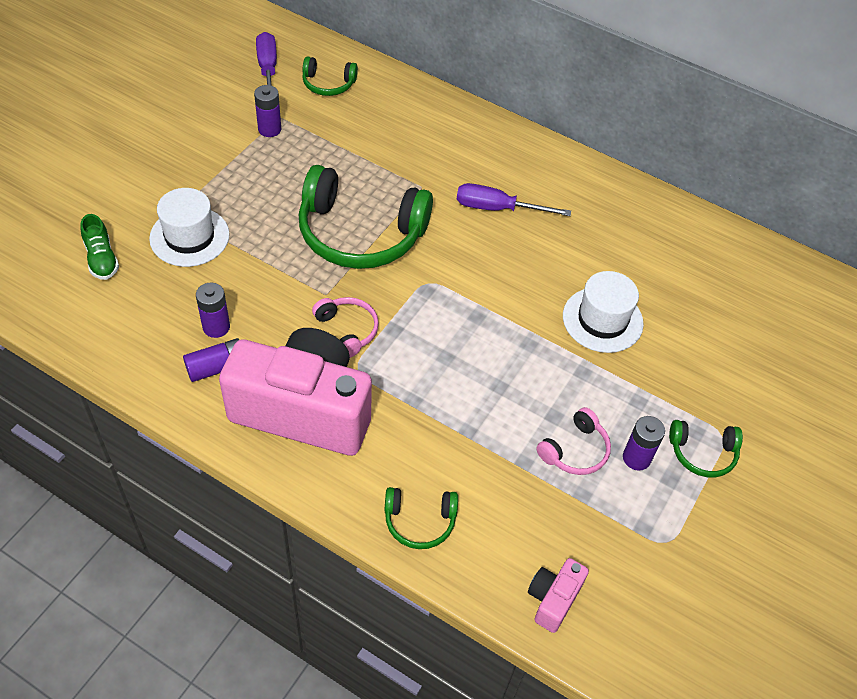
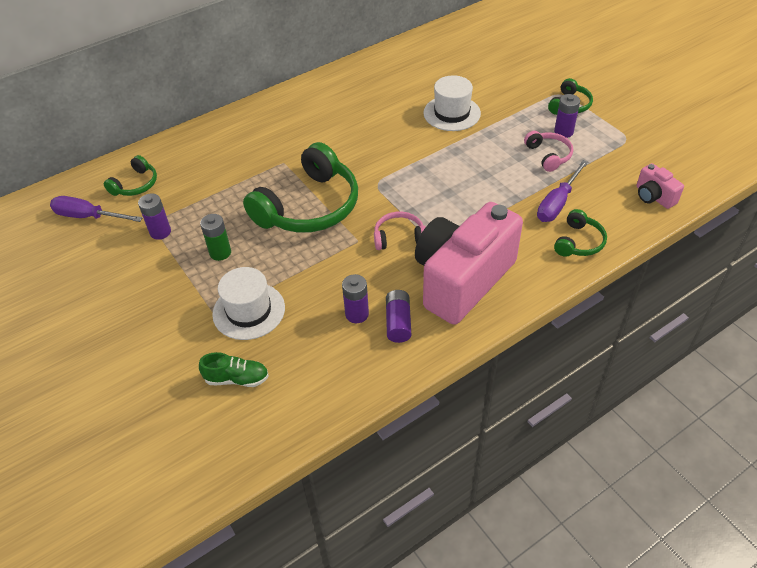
camera: 60 degrees left, 5 degrees down
(260, 185) = (220, 252): none -> green battery
(498, 208) = (329, 131): purple screwdriver -> purple screwdriver (557, 203)

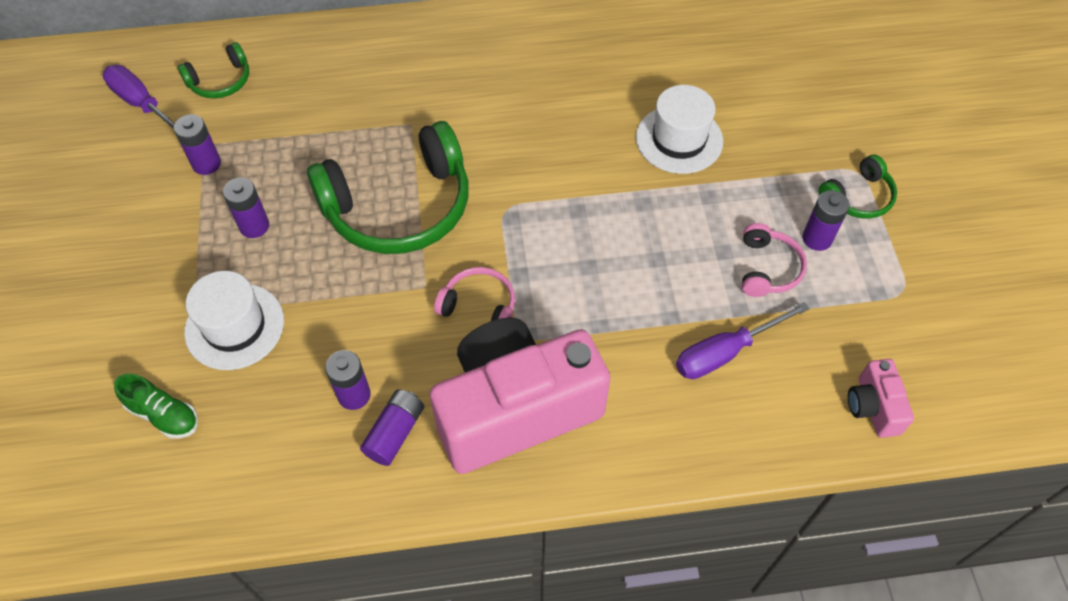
camera: 25 degrees right, 10 degrees up
(220, 252) = (254, 226): green battery -> purple battery
(579, 242) = (711, 429): green headphones -> none

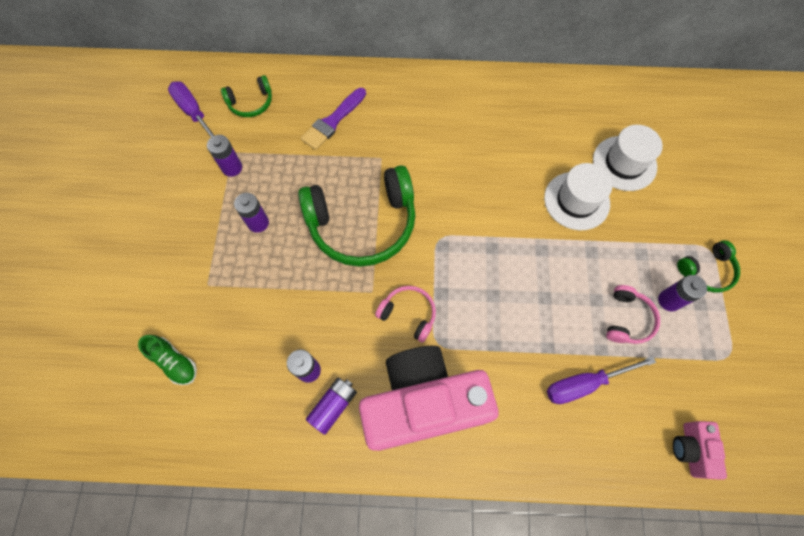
camera: 10 degrees right, 10 degrees up
(234, 326) = (233, 301): white hat -> white hat (624, 163)
(338, 89) = (333, 121): none -> purple brush

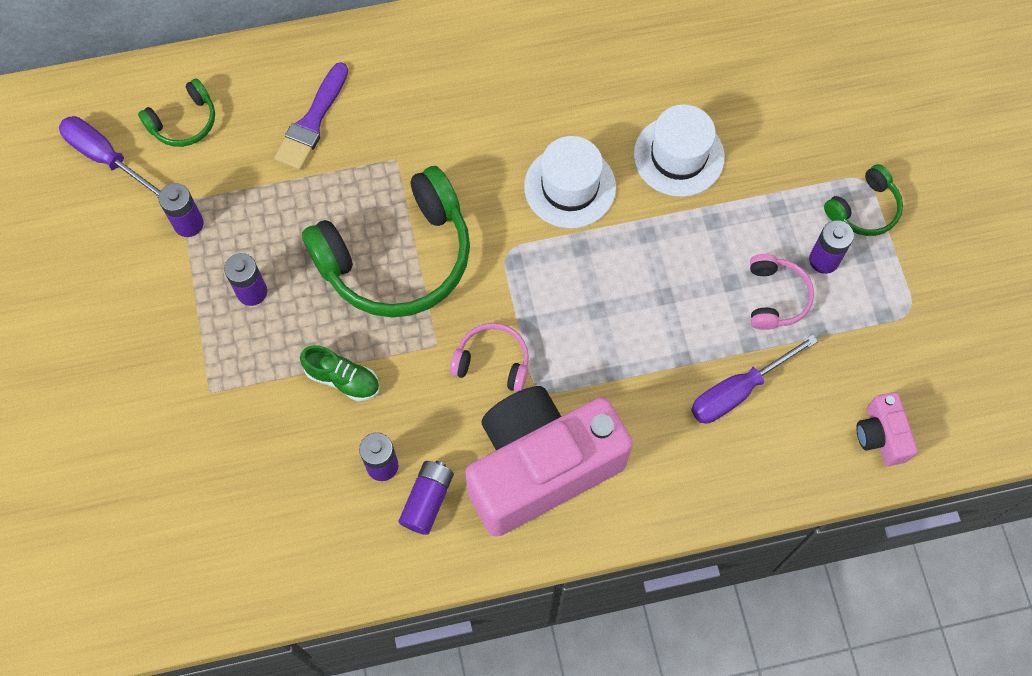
camera: 15 degrees left, 0 degrees up
(174, 362) = (201, 501): green shoe -> green shoe (342, 379)
(624, 163) = (732, 88): white hat -> white hat (570, 187)

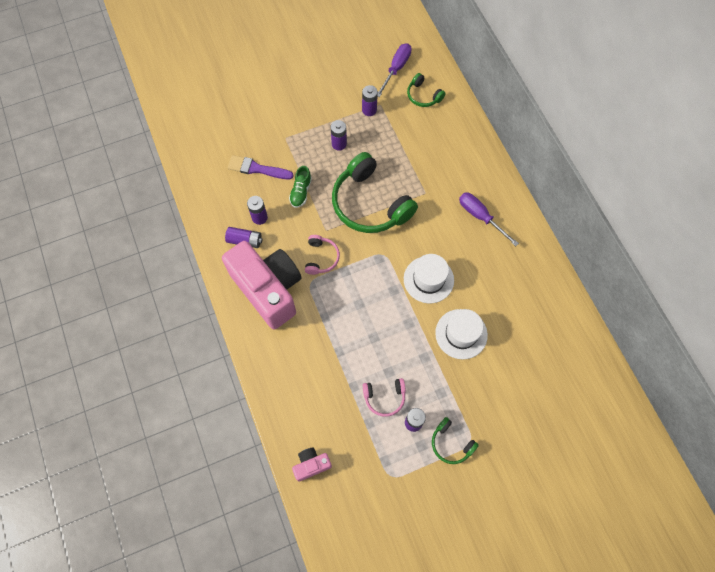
camera: 80 degrees right, 0 degrees up
(312, 122) = (437, 151): purple brush -> purple brush (257, 169)
(738, 391) = (325, 383): purple screwdriver -> purple screwdriver (480, 217)

